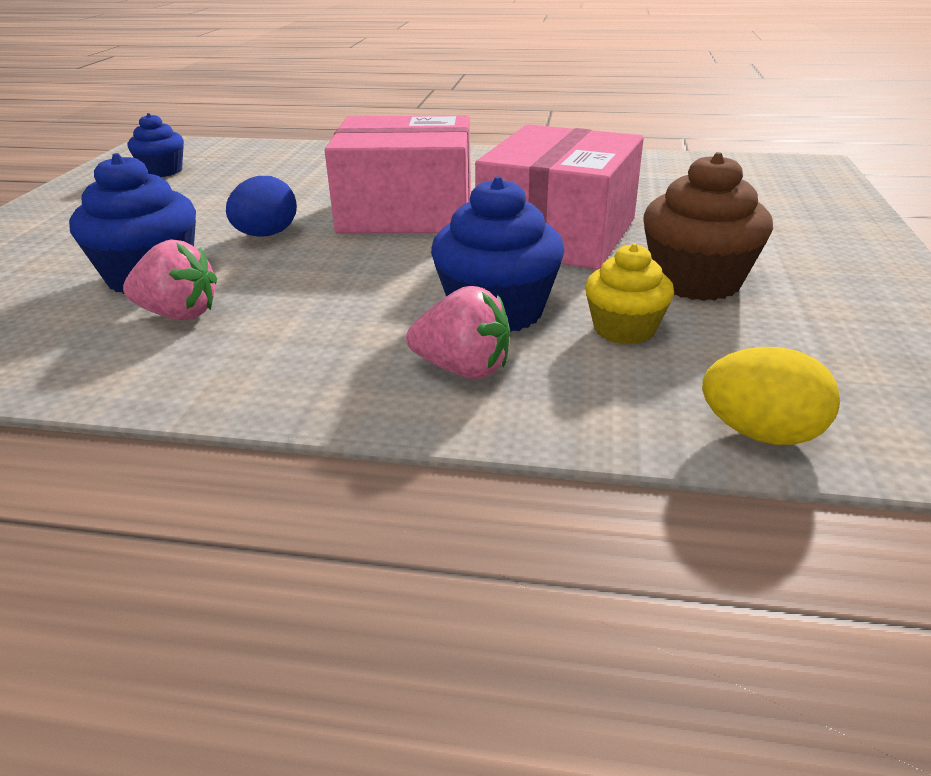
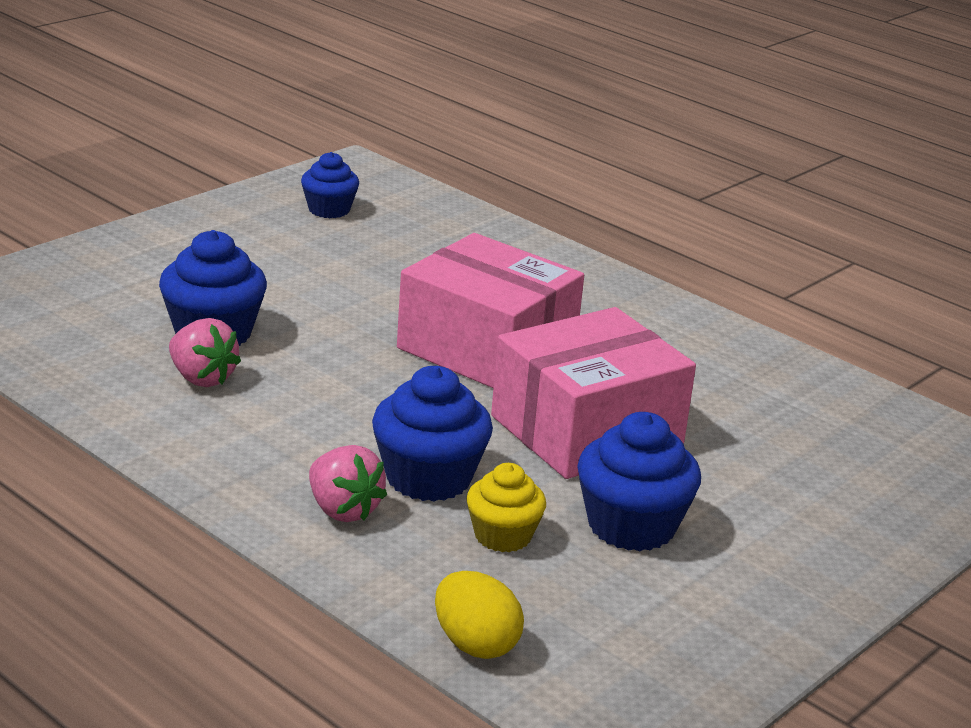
camera: 30 degrees right, 5 degrees down
(266, 235) = (339, 326): blue egg -> none
(696, 281) = (631, 526): brown cupcake -> blue cupcake

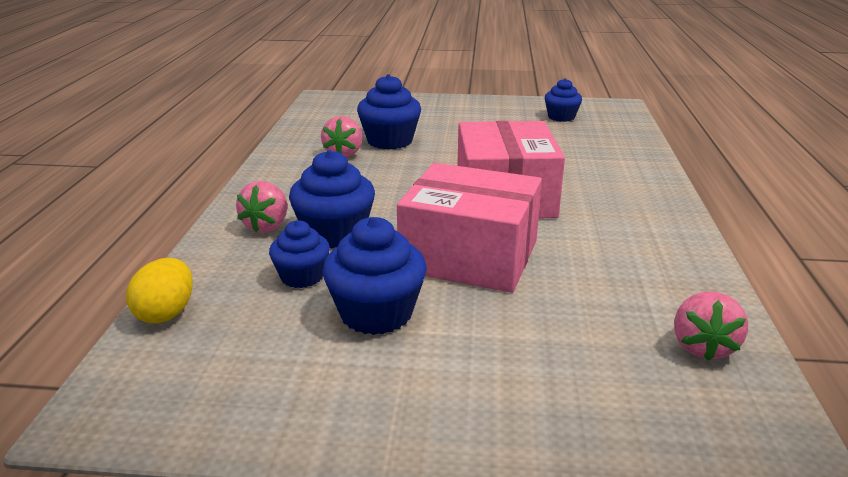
camera: 55 degrees right, 0 degrees up
(503, 536) = (302, 276): yellow cupcake -> blue cupcake
(859, 412) = (702, 347): none -> pink strawberry

